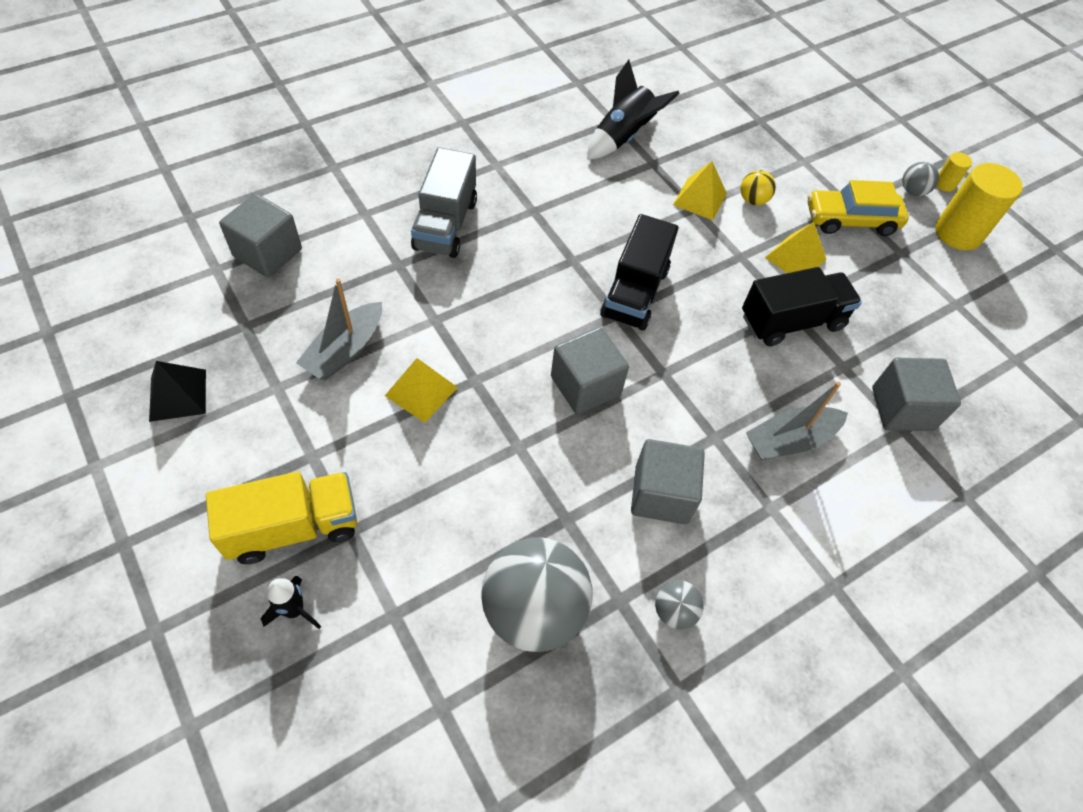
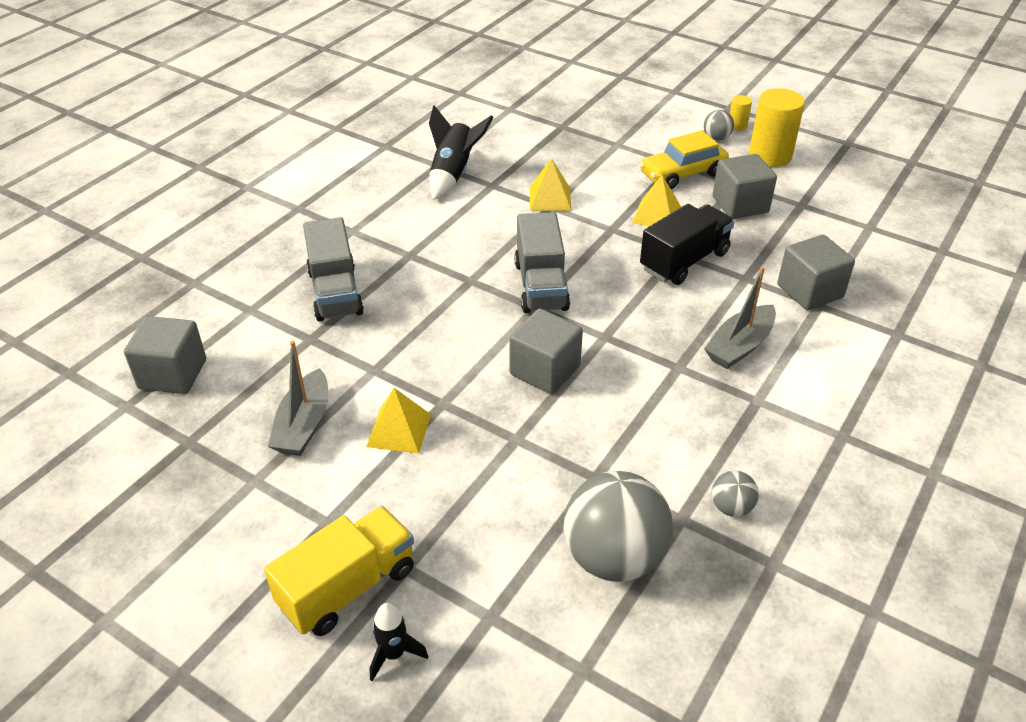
camera: 20 degrees left, 15 degrees down
(178, 395) = (155, 525): black pyramid -> none
(634, 293) = (541, 286): black truck -> grey truck
(661, 494) = (663, 426): grey cube -> grey cube (740, 204)
(753, 200) = (594, 185): yellow ball -> none

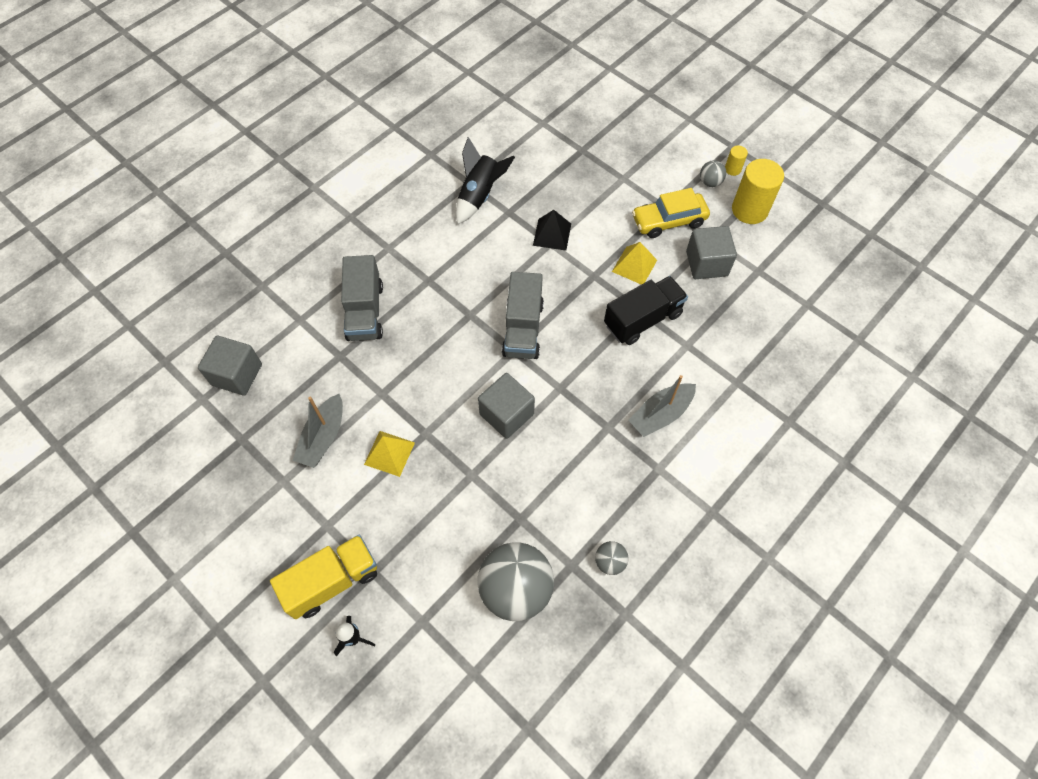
camera: 10 degrees right, 20 degrees up
(550, 198) = (552, 234): yellow pyramid -> black pyramid
(810, 291) = (734, 366): grey cube -> none

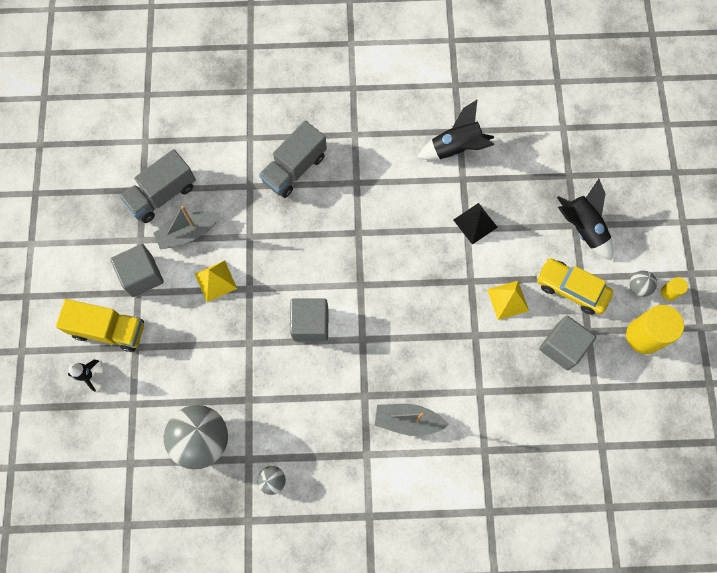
camera: 45 degrees right, 10 degrees up
(237, 375) = (179, 142): grey cube -> grey cube (142, 276)
(523, 329) = (382, 275): grey truck -> grey truck (162, 195)
(630, 176) = (582, 228): none -> black rocket
(642, 319) = (469, 344): black truck -> none

